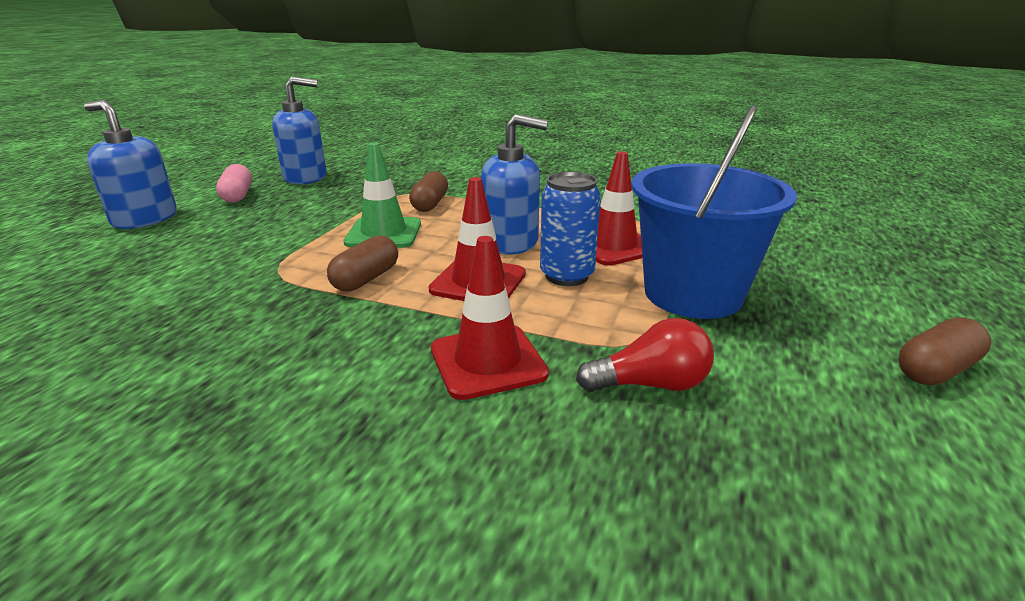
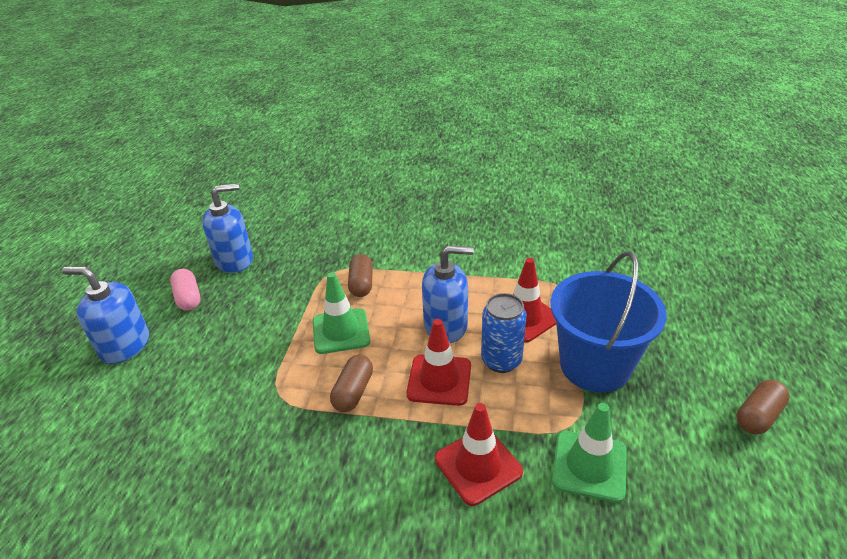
camera: 10 degrees left, 10 degrees up
(650, 384) = (589, 466): red light bulb -> green traffic cone

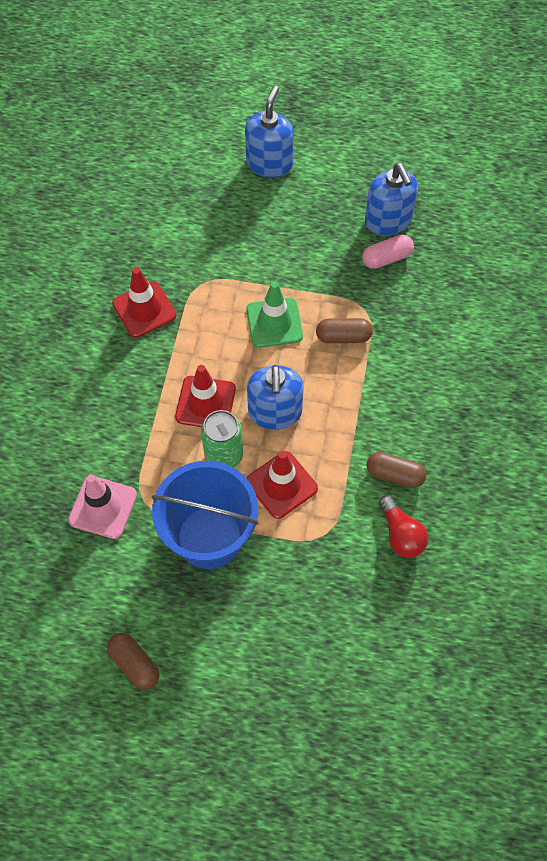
camera: 90 degrees right, 25 degrees up
(188, 298) = (330, 194): pink capsule -> pink capsule (386, 258)
(353, 392) = (199, 337): brown capsule -> brown capsule (394, 474)
(478, 465) = (114, 426): red traffic cone -> red traffic cone (144, 309)
(501, 360) = (224, 456): blue can -> green can
(553, 248) = (401, 534): none -> red light bulb
(589, 466) = (103, 507): green traffic cone -> pink traffic cone

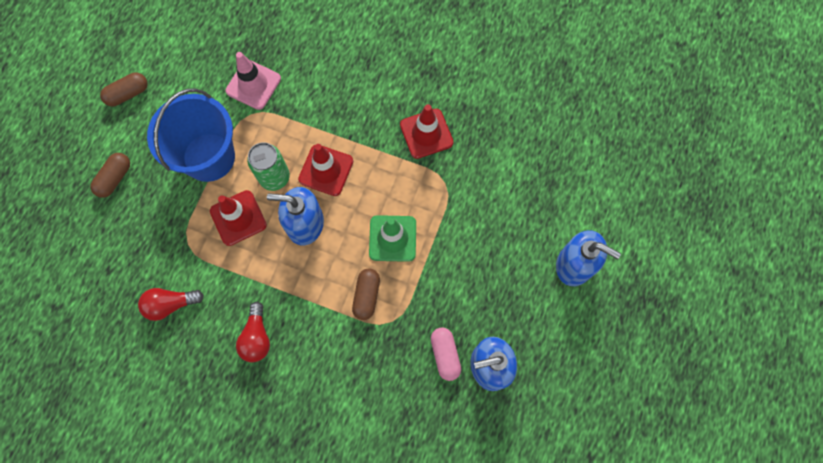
camera: 100 degrees right, 10 degrees up
(394, 474) = (224, 311): brown capsule -> brown capsule (115, 178)
(414, 434) = (256, 337): none -> red light bulb

